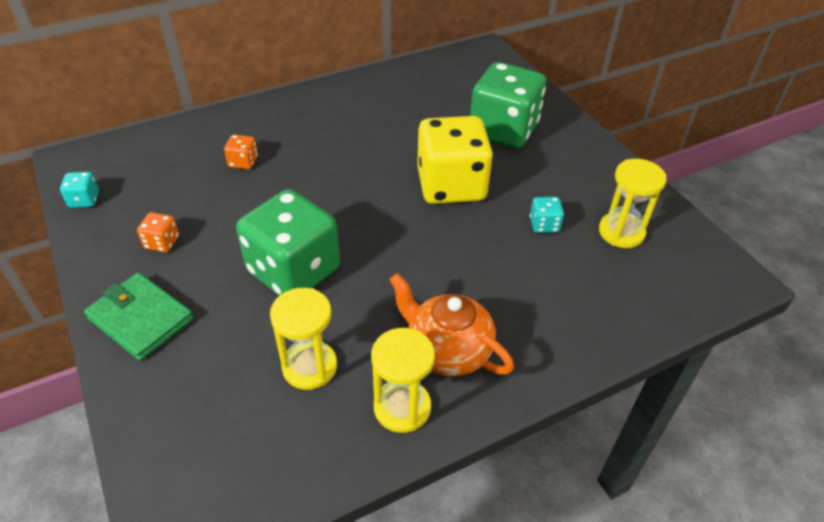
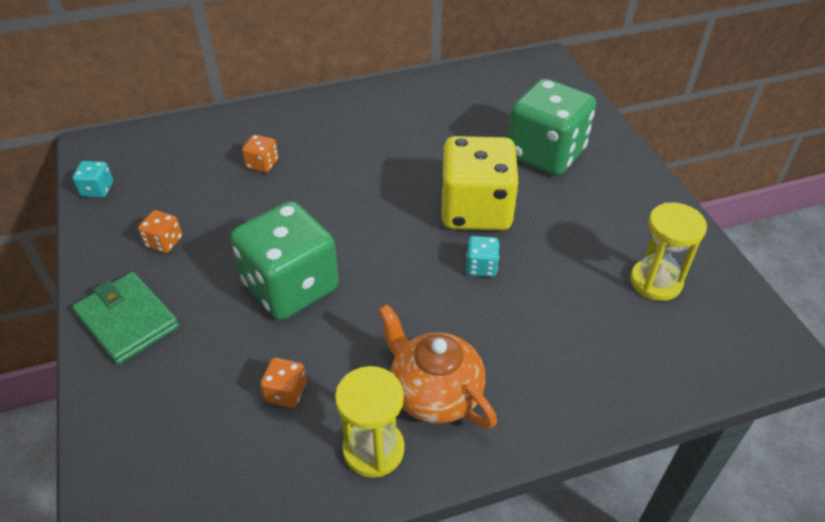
camera: 10 degrees right, 0 degrees up
(309, 367) = (286, 392): yellow hourglass -> orange dice
(544, 225) = (569, 264): turquoise dice -> turquoise dice (481, 267)

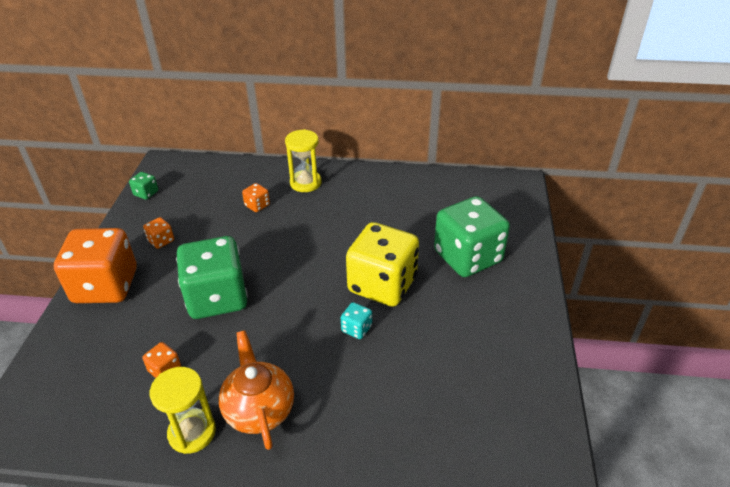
camera: 25 degrees right, 5 degrees down
(97, 190) = (146, 193): turquoise dice -> green dice
(127, 321) = (106, 286): green wallet -> orange dice
(655, 282) = (486, 388): yellow hourglass -> yellow hourglass (305, 183)

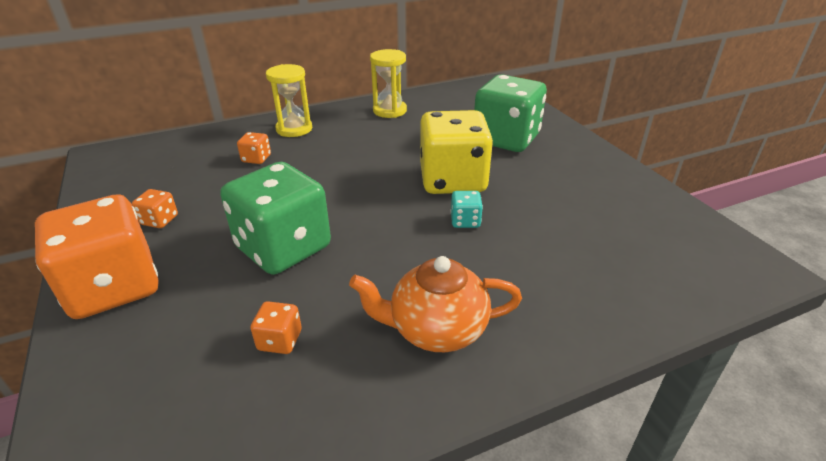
camera: 30 degrees left, 5 degrees down
(146, 193) = (99, 185): green dice -> none
(192, 432) = (377, 389): yellow hourglass -> yellow hourglass (389, 111)
(259, 409) = (436, 329): orange teapot -> orange teapot turned 45 degrees counterclockwise

